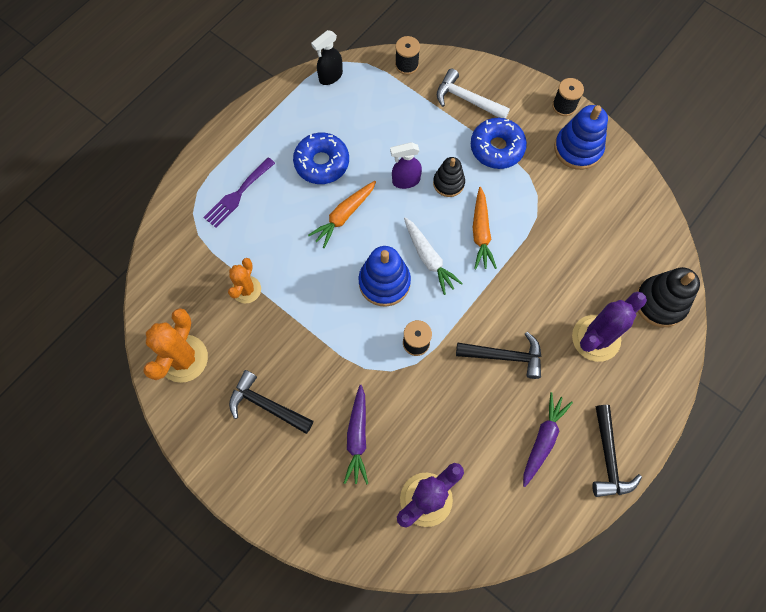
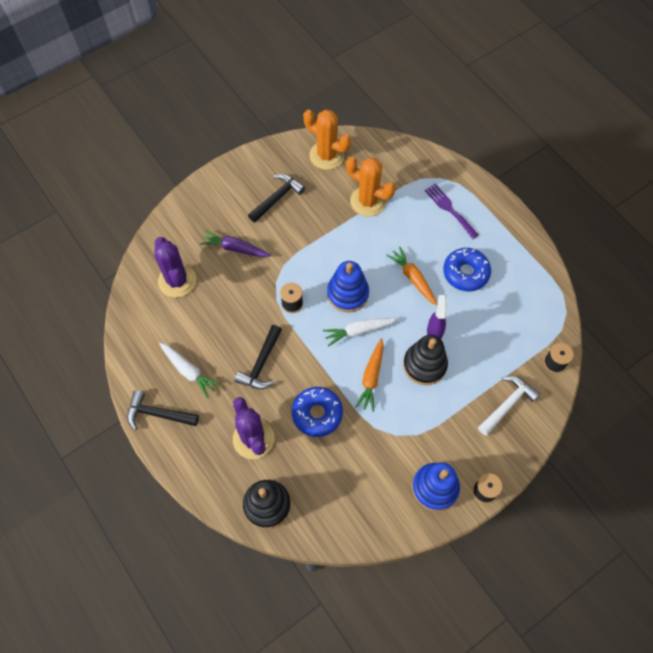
camera: 105 degrees right, 5 degrees down
(246, 289) = (368, 201): orange cactus -> orange cactus, size x1.62
(330, 77) = (551, 297): black spray bottle -> none
(448, 183) = (424, 365): black stacking toy -> black stacking toy, size x1.56
(481, 233) = (371, 377): orange carrot -> orange carrot turned 90 degrees counterclockwise
(497, 148) = (451, 415): blue donut -> blue donut (317, 414)
(543, 440) = (188, 371): purple carrot -> white carrot

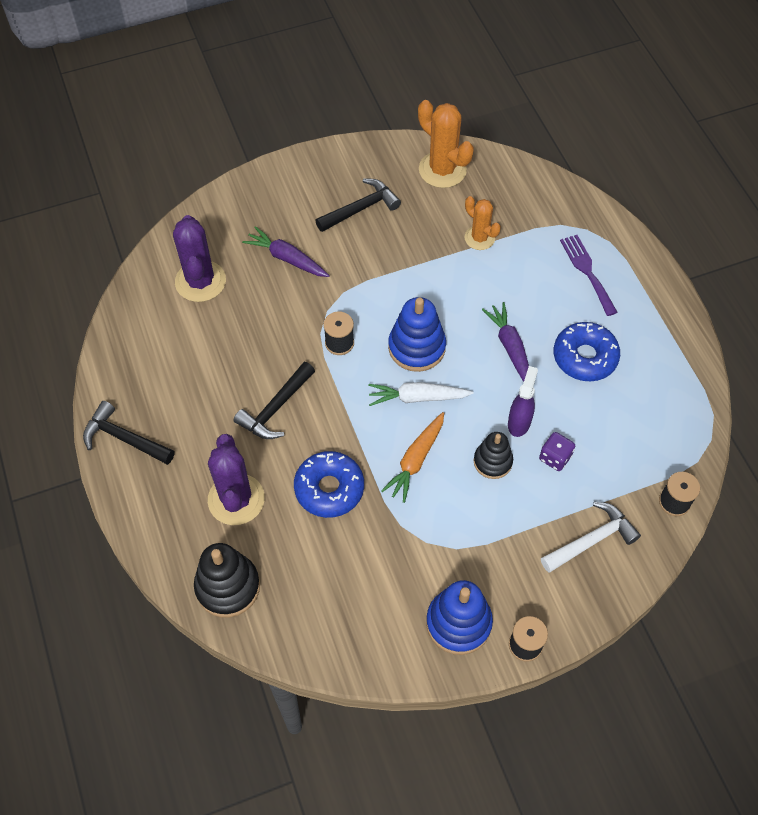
camera: 15 degrees right, 5 degrees down
(188, 371) = (180, 395): white carrot -> none
(368, 201) = (479, 238): orange cactus -> orange cactus, size x0.62
(413, 278) = (510, 348): orange carrot -> purple carrot
(424, 365) = (492, 461): black stacking toy -> black stacking toy, size x0.64
(466, 351) = (555, 457): none -> purple dice

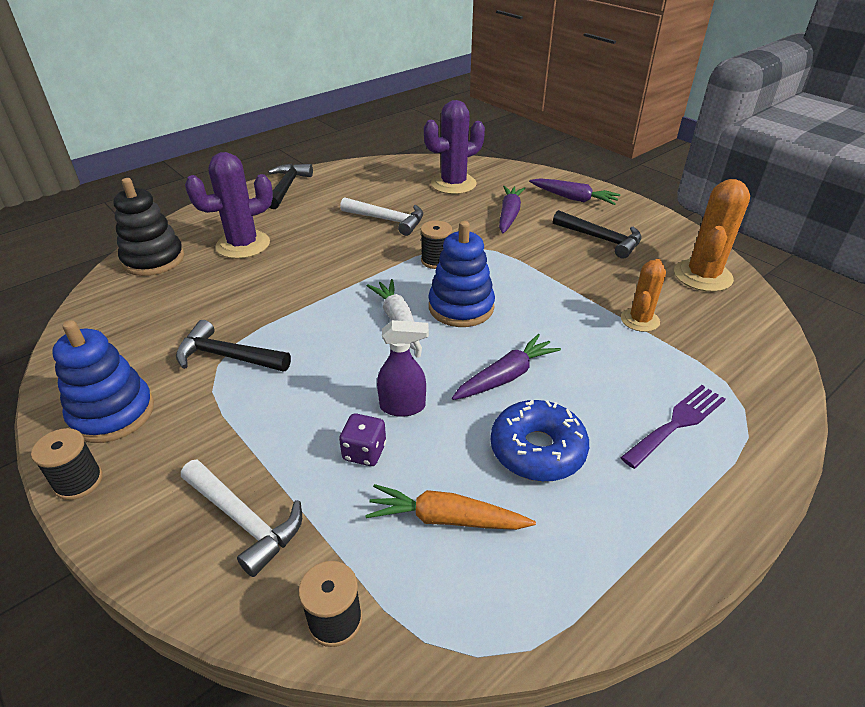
camera: 70 degrees right, 20 degrees down
(247, 361) = (387, 220): none -> white hammer
(276, 408) = (345, 243): black hammer -> black hammer (227, 356)
(281, 196) = (573, 198): none -> purple carrot
(329, 488) = (267, 290): blue donut -> none
(416, 460) = (319, 336): orange carrot -> orange carrot (446, 519)
(492, 461) = (338, 395): black stacking toy -> none

